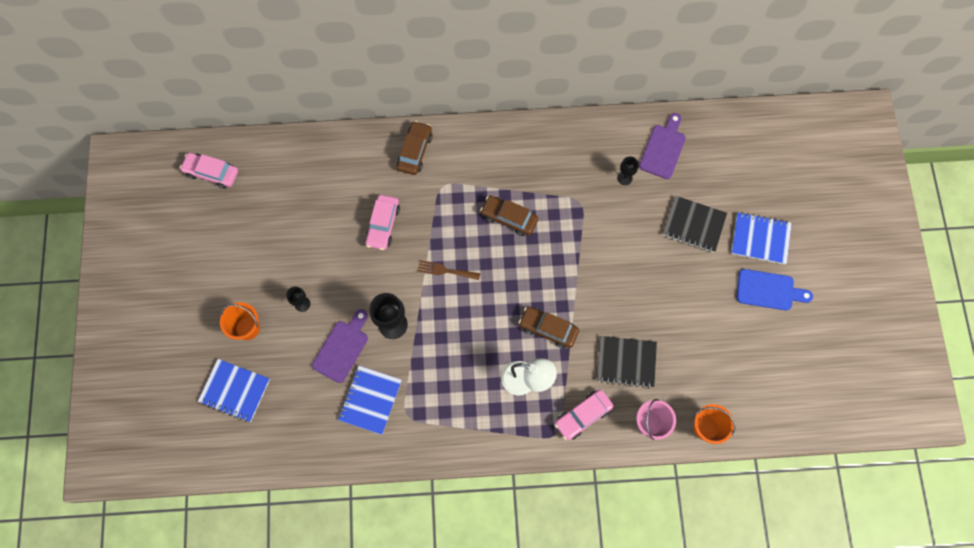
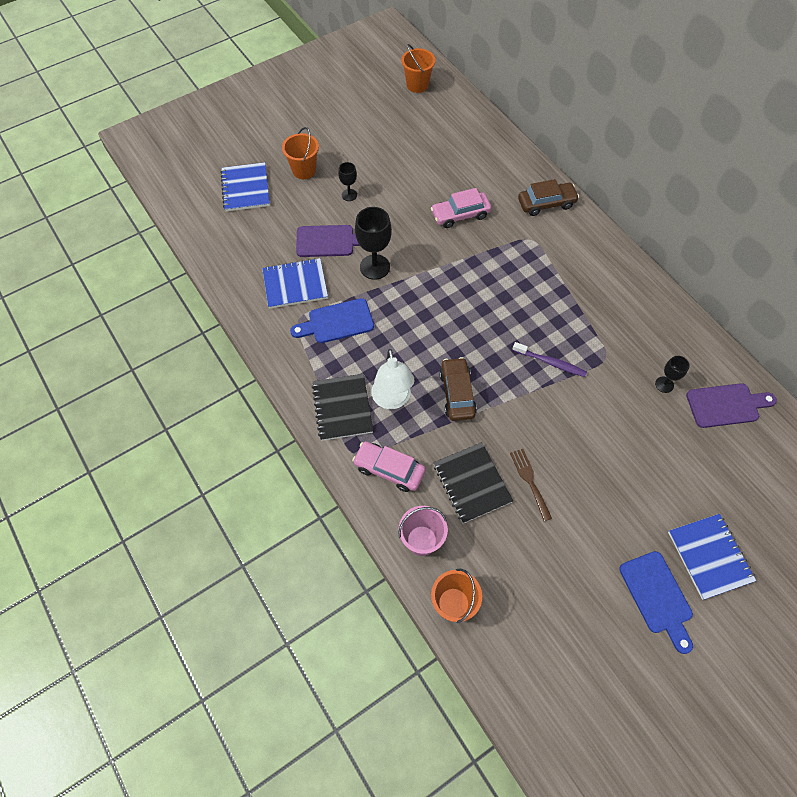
camera: 60 degrees right, 10 degrees down
(211, 173) = (417, 85): pink car -> orange bucket
(429, 385) = (337, 322): none -> blue cutting board
(445, 270) = (453, 281): brown fork -> brown fork (529, 481)
(509, 218) = (542, 306): brown car -> none
(561, 244) = (550, 362): none -> purple toothbrush
(693, 225) = (669, 477): black notebook -> black notebook (342, 408)

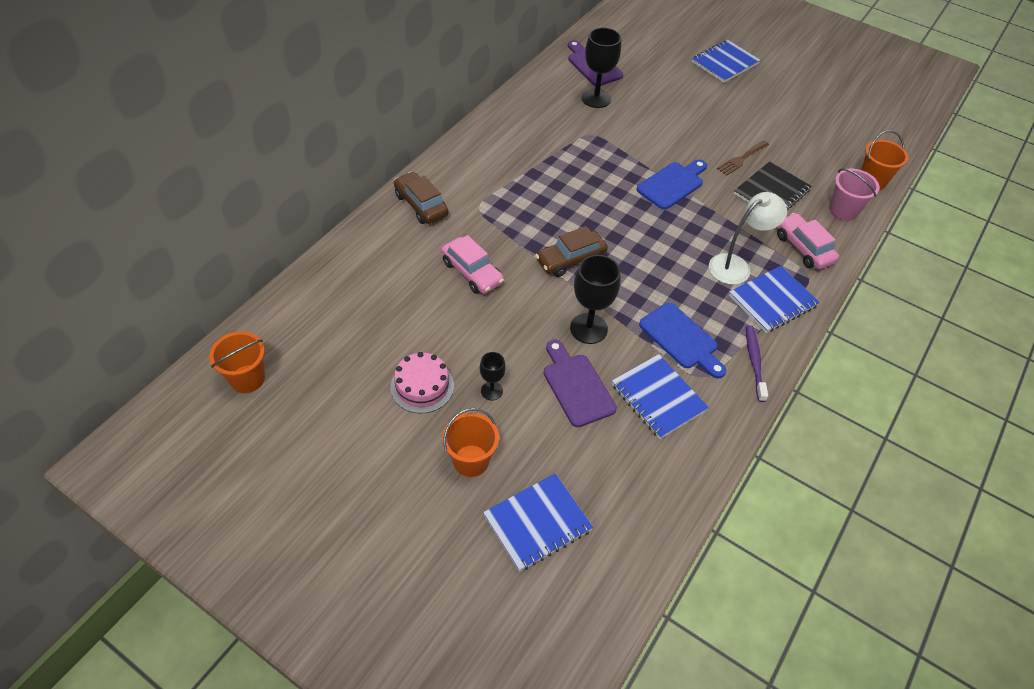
camera: 115 degrees left, 10 degrees down
(342, 408) = (772, 301): black notebook -> blue notebook
(371, 161) = (422, 386): none -> pink cake
(389, 469) = (803, 248): pink car -> pink car turned 150 degrees clockwise
(457, 393) = (696, 221): brown car -> brown car (570, 259)
(550, 362) = (620, 167): purple toothbrush -> purple toothbrush (754, 362)
(657, 596) = (774, 83): blue cutting board -> blue cutting board (672, 184)
(664, 384) = (596, 98): black goblet -> black goblet, size x1.82

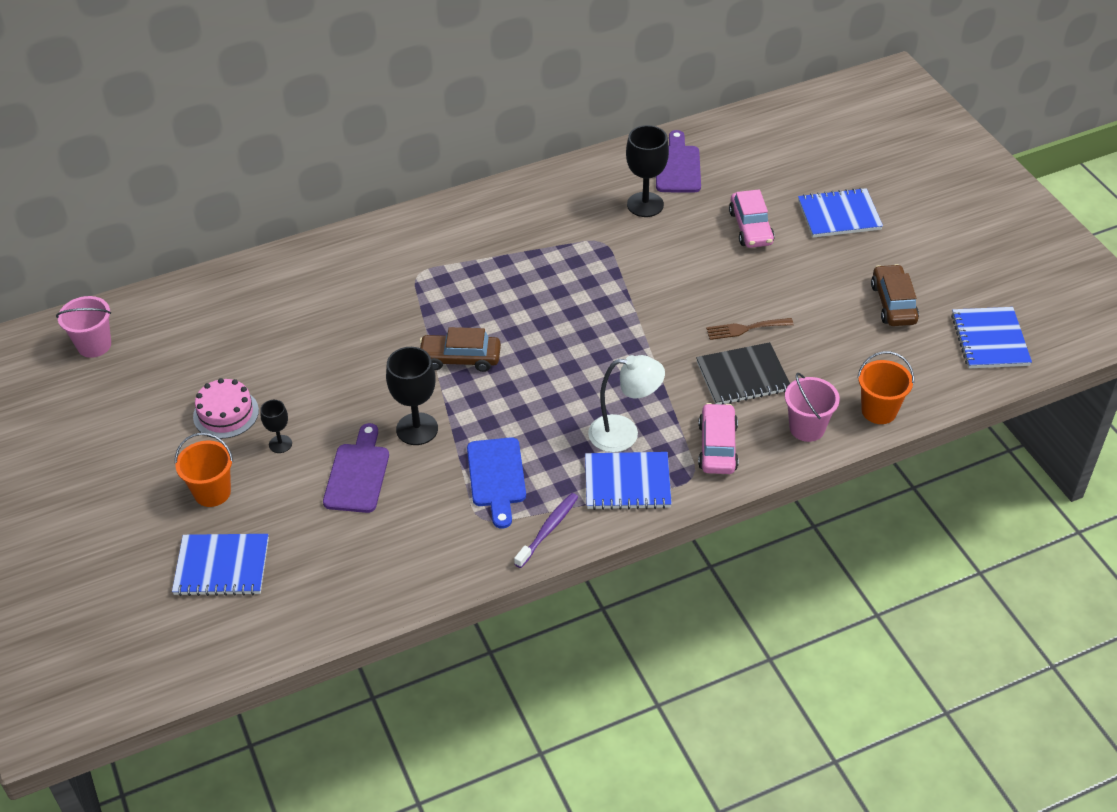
camera: 35 degrees right, 5 degrees down
(247, 379) = (94, 345): orange bucket -> pink bucket
(421, 205) = (365, 250): brown car -> brown car (893, 303)
(472, 272) = (356, 332): pink car -> pink car (751, 228)
(658, 397) = (422, 517): blue notebook -> blue notebook (989, 340)
(672, 184) = (639, 326): blue cutting board -> none

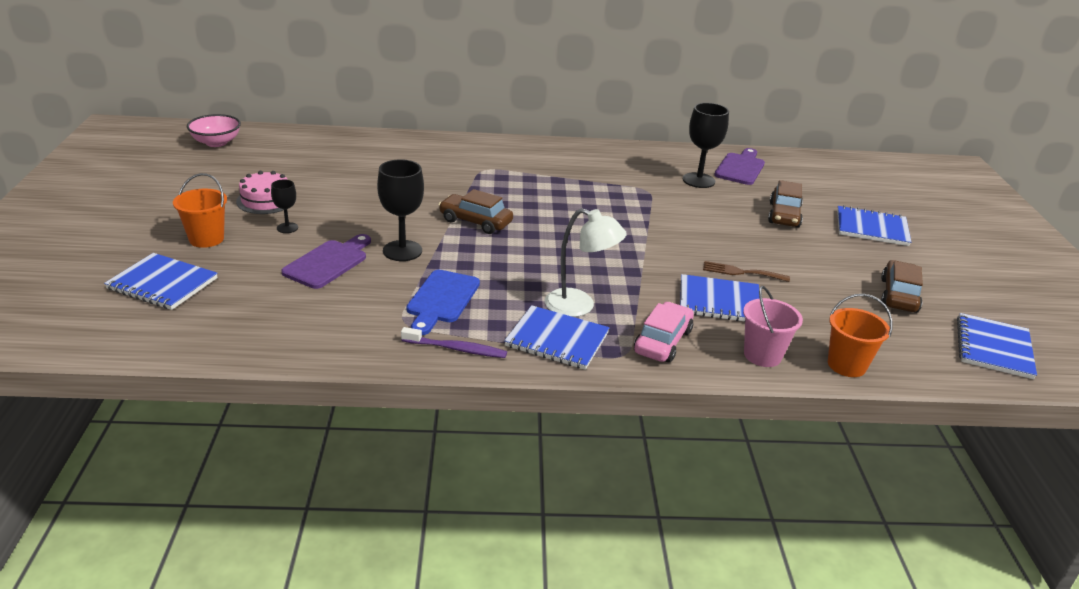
camera: 20 degrees right, 15 degrees down
(94, 345) = (216, 142): pink bucket -> pink bowl
(548, 530) = (456, 349): purple toothbrush -> purple toothbrush turned 45 degrees clockwise
(743, 376) = (719, 301): black notebook -> blue notebook
(751, 228) = (784, 215): pink car -> brown car

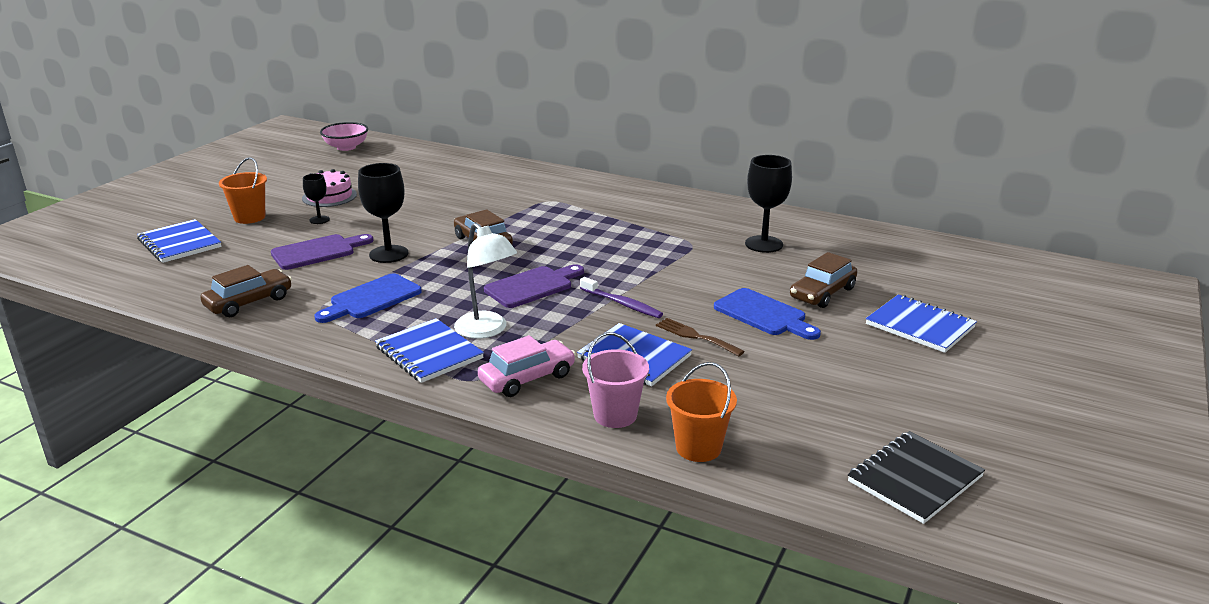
camera: 30 degrees right, 5 degrees down
(456, 349) = (334, 339): purple toothbrush -> purple toothbrush (622, 304)
(740, 168) = (831, 240): purple cutting board -> purple cutting board (532, 286)
(765, 242) = (763, 314): none -> blue cutting board
(898, 295) = (860, 398): brown car -> brown car (249, 302)
(993, 348) = (914, 479): blue notebook -> black notebook

